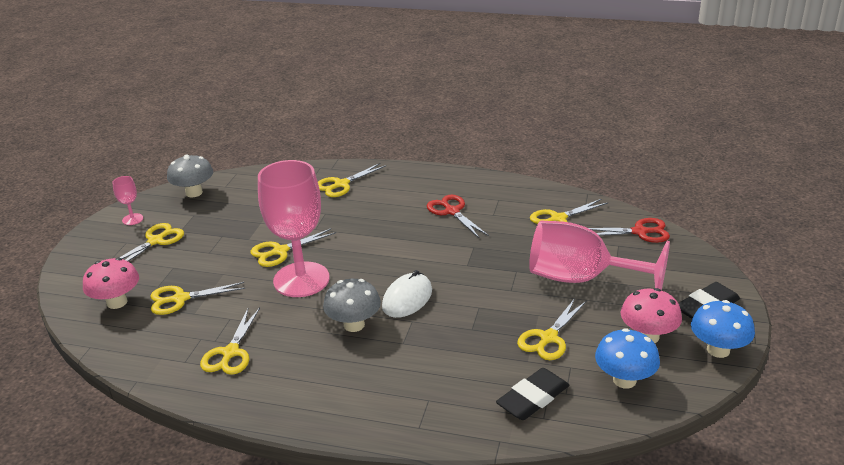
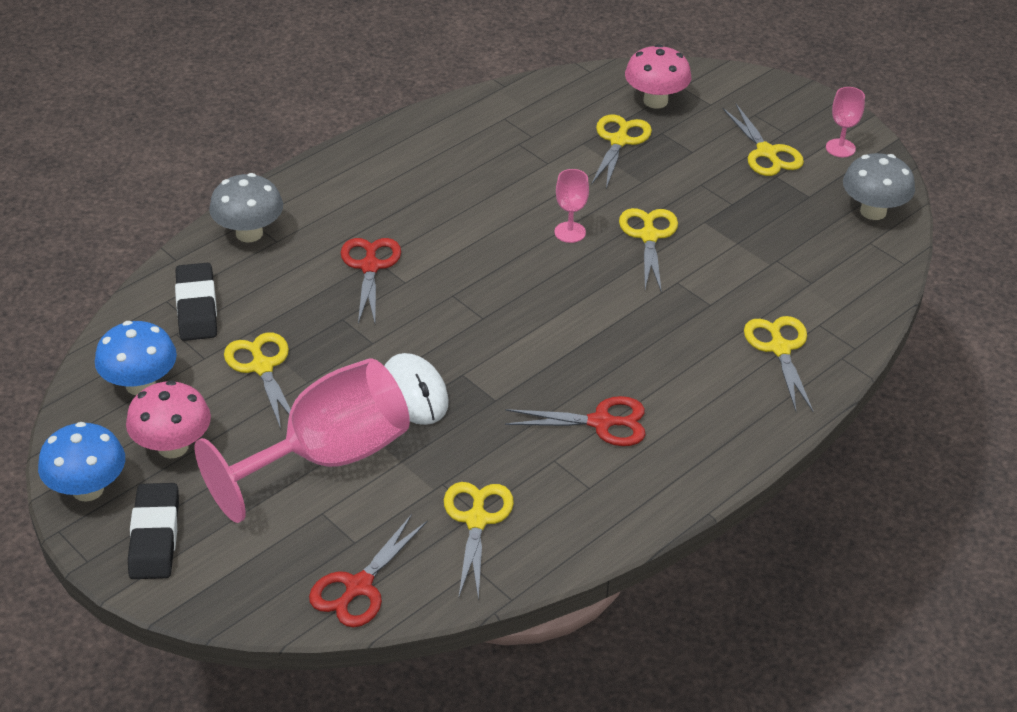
camera: 120 degrees right, 10 degrees up
(230, 353) = (487, 147): yellow scissors -> none
(301, 279) = (570, 232): pink goblet -> pink goblet, size x0.41
(354, 325) = (443, 239): grey mushroom -> grey mushroom (249, 233)
(407, 299) = (447, 295): white mouse -> white mouse (414, 393)
(412, 342) = (370, 267): none -> red scissors

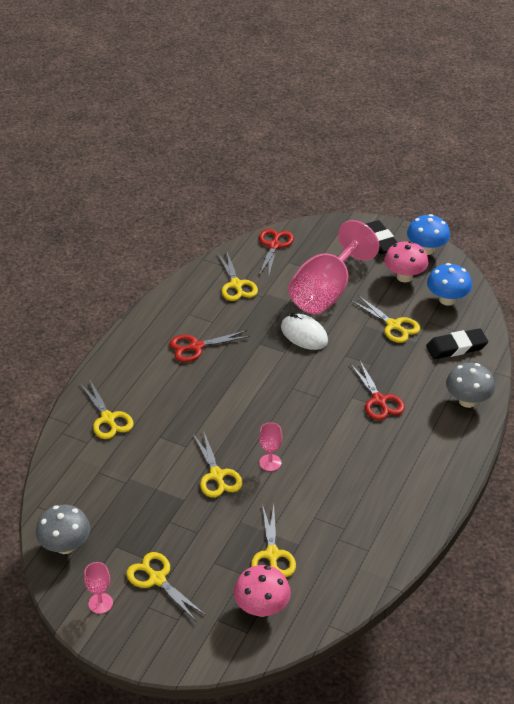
camera: 160 degrees right, 0 degrees up
(197, 307) = (456, 347): black eraser -> black eraser turned 75 degrees counterclockwise

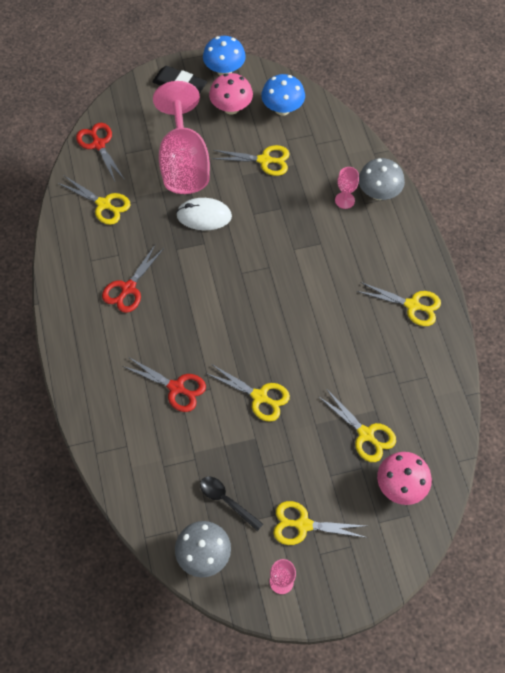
camera: 40 degrees left, 20 degrees up
(108, 419) = (122, 410): yellow scissors -> yellow scissors (412, 305)
(118, 524) = (226, 500): none -> black spoon
(270, 462) = (288, 354): pink goblet -> pink goblet (344, 200)
(379, 400) = (316, 238): red scissors -> red scissors (176, 388)
(456, 347) = (328, 149): black eraser -> none

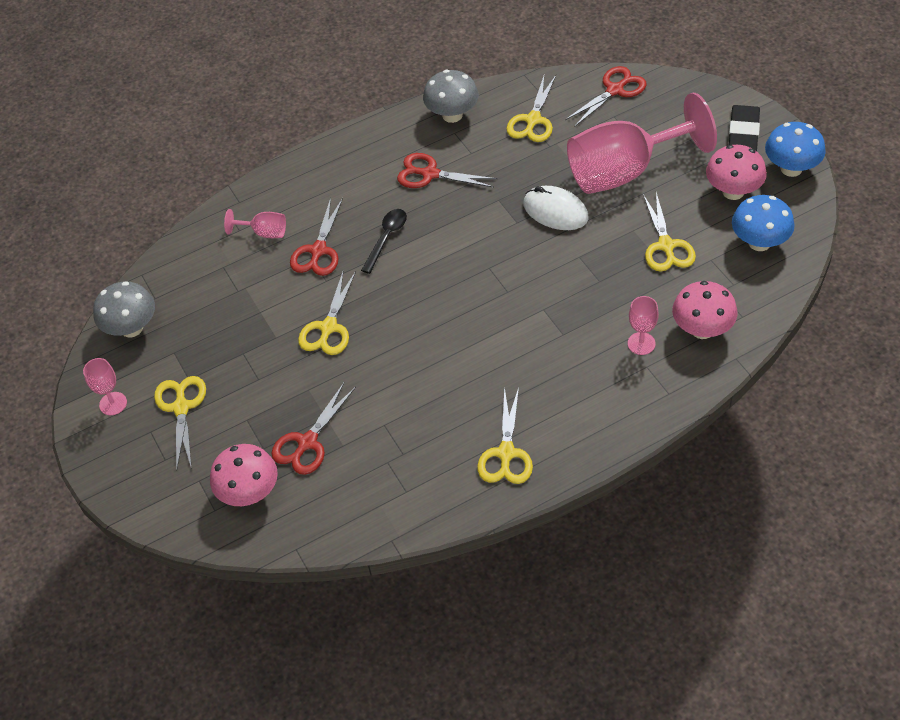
camera: 80 degrees right, 10 degrees down
(138, 426) = (264, 233): none -> pink goblet
(204, 216) = (555, 211): white mouse -> white mouse turned 45 degrees counterclockwise
(226, 500) = (195, 331): black spoon -> black spoon (386, 238)
(344, 163) = (702, 329): none -> pink mushroom
(366, 434) = (307, 442): yellow scissors -> red scissors
(378, 193) = (670, 378): grey mushroom -> grey mushroom (452, 115)

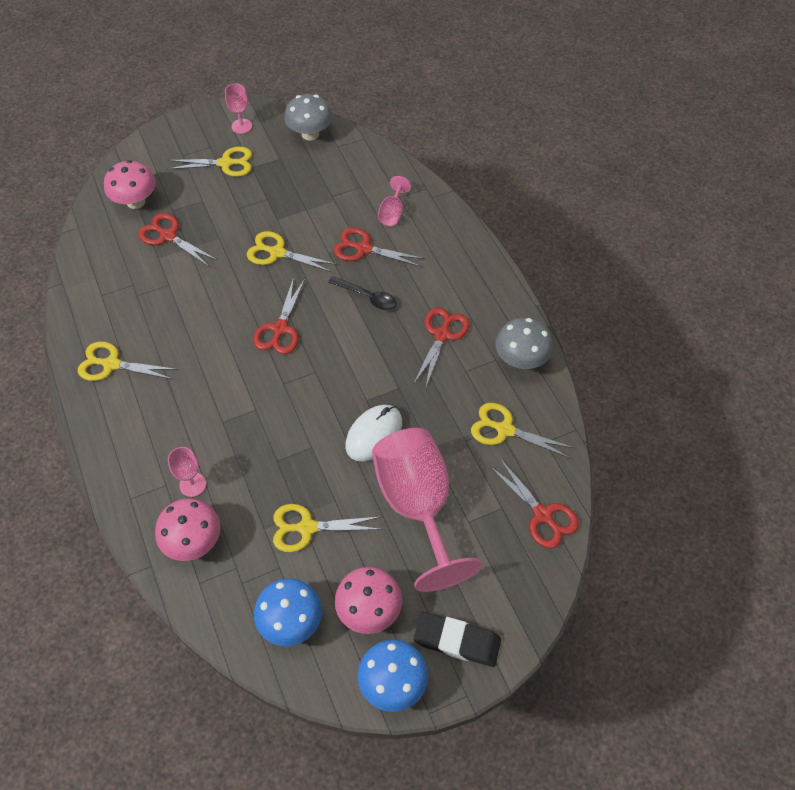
camera: 90 degrees right, 5 degrees up
(437, 306) = (280, 329): none -> red scissors

